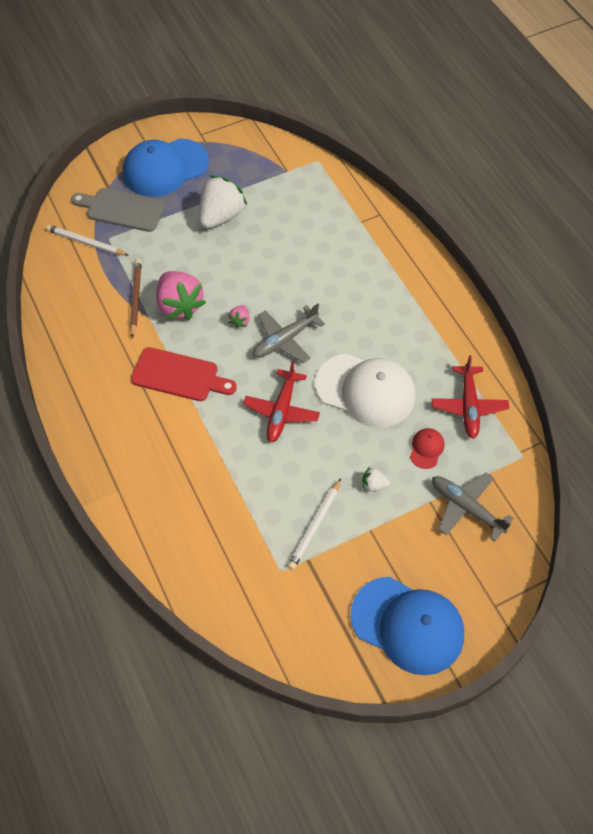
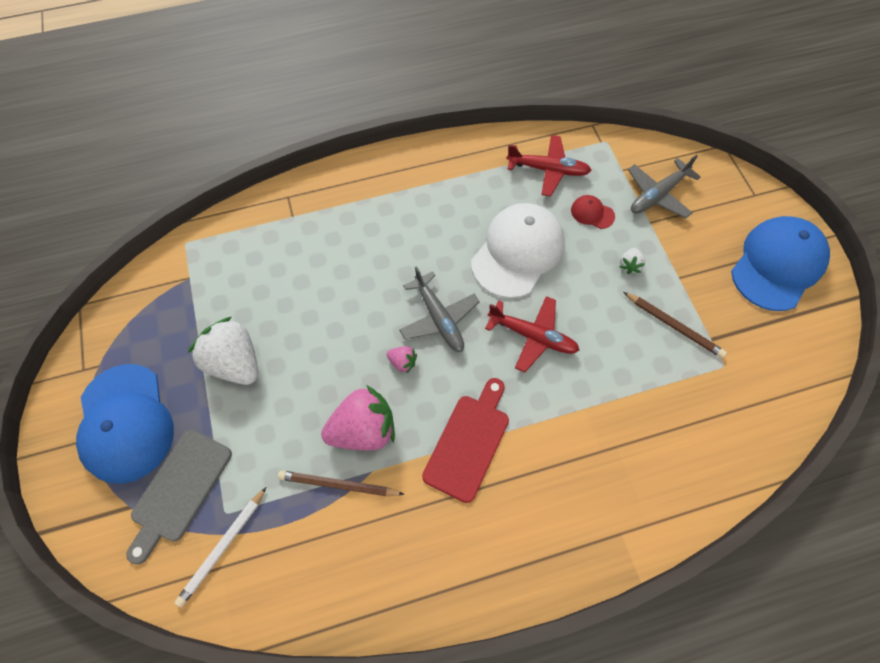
camera: 80 degrees left, 5 degrees up
(315, 525) = (673, 326): white pencil -> brown pencil

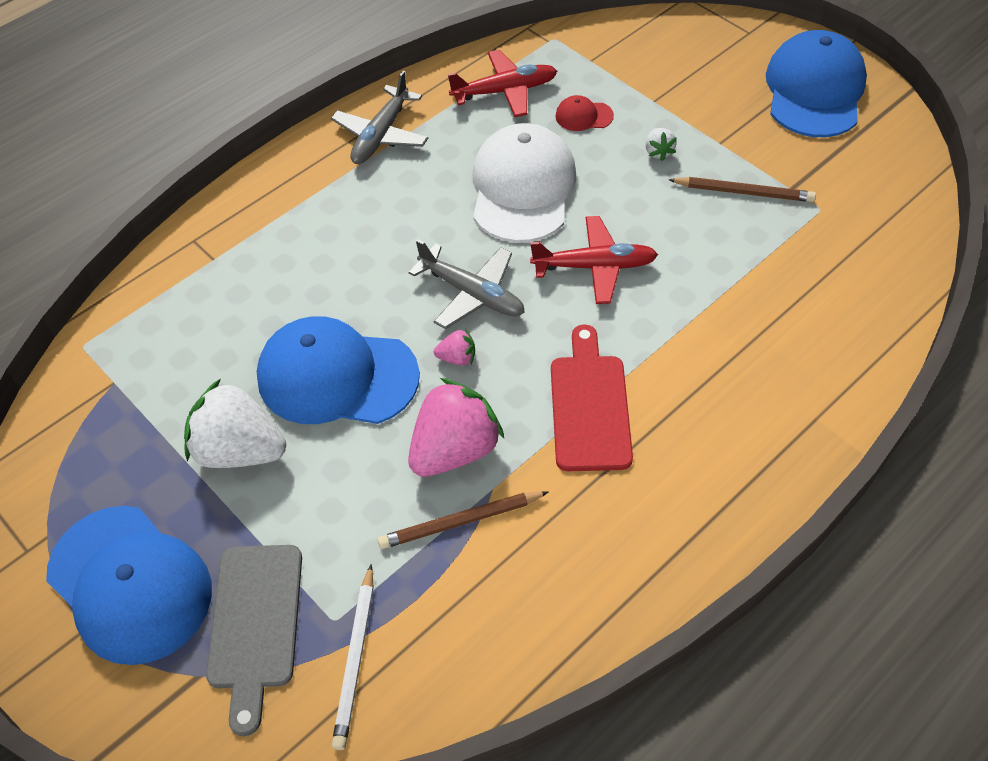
camera: 25 degrees left, 10 degrees down
(320, 338) = (337, 376): none -> blue cap
(658, 194) = (645, 70): grey plane -> grey plane (381, 134)

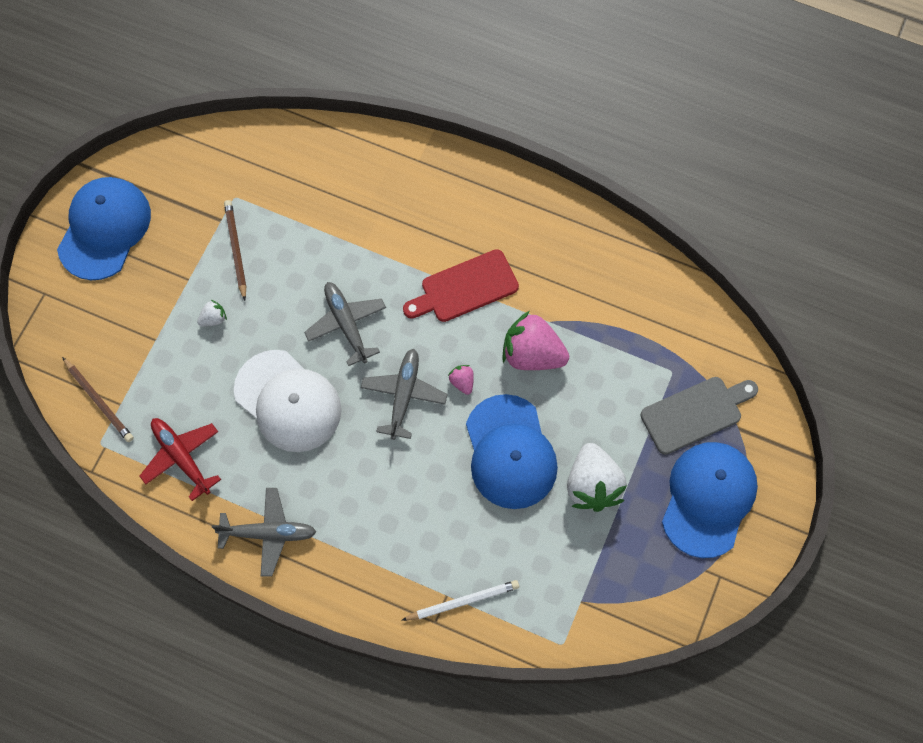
camera: 115 degrees left, 15 degrees up
(355, 658) = (687, 350): white pencil -> white pencil (462, 601)
(461, 521) = (579, 330): brown pencil -> brown pencil (99, 401)
(522, 188) = (288, 401): white cap -> white cap turned 120 degrees counterclockwise
(583, 116) = (191, 386): red cap -> none
(594, 267) = (347, 325): red plane -> grey plane
(814, 90) = (104, 229): blue cap -> blue cap turned 120 degrees clockwise

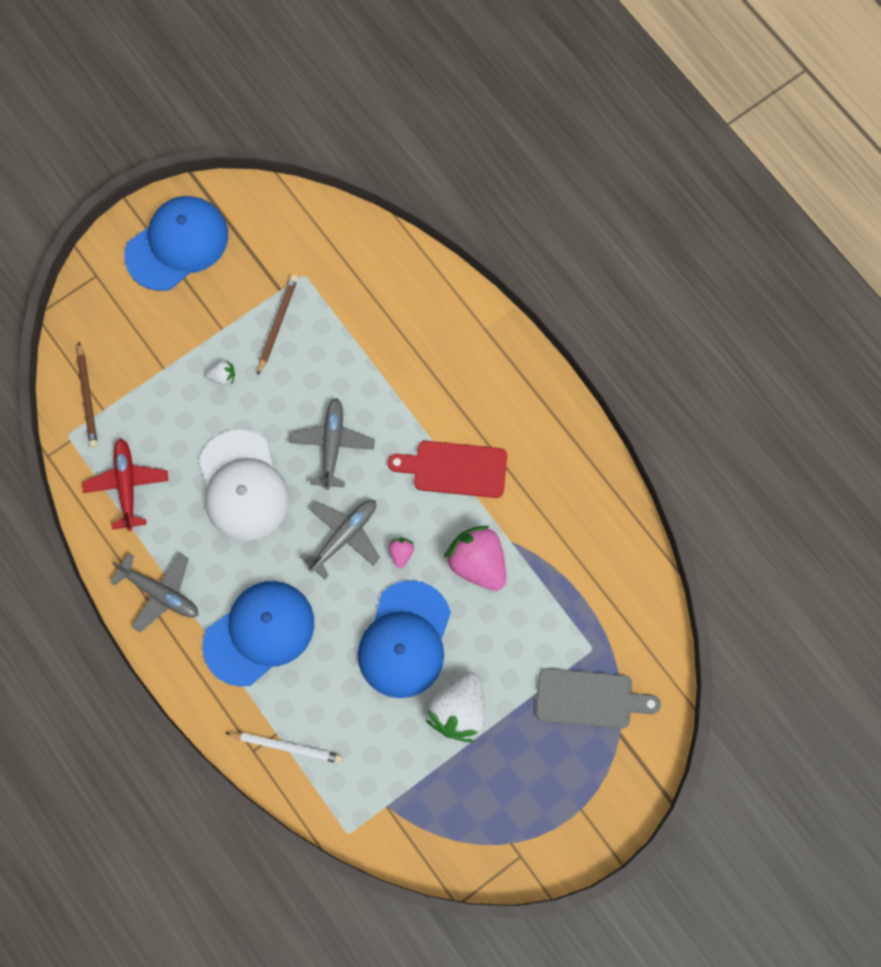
camera: 30 degrees right, 5 degrees up
(708, 499) = (553, 782): blue cap -> blue cap (259, 633)

